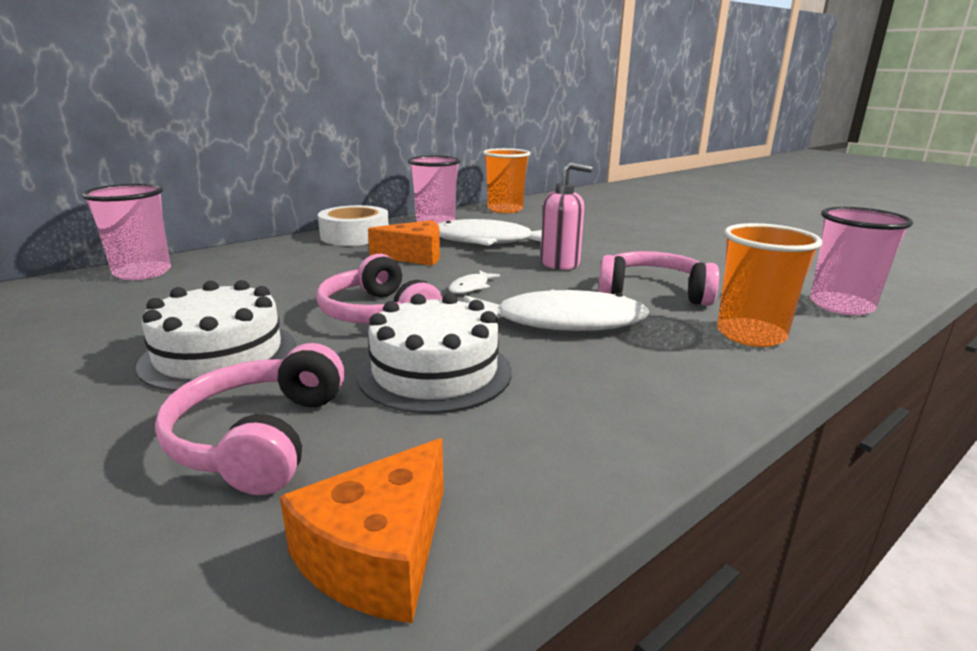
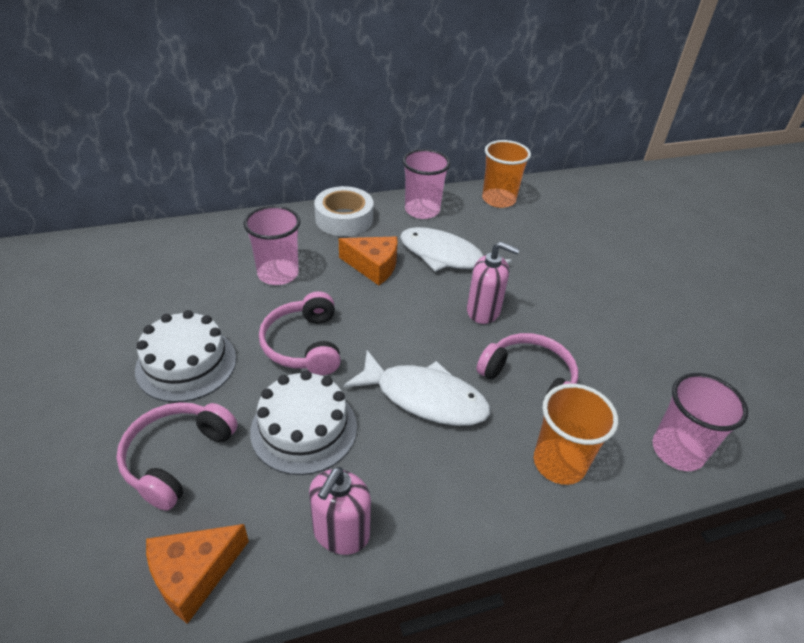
camera: 20 degrees right, 20 degrees up
(142, 272) = (175, 239): pink cup -> pink cup (278, 274)
(471, 287) = (389, 327): white fish -> none
(571, 445) = (341, 533): none -> pink soap dispenser

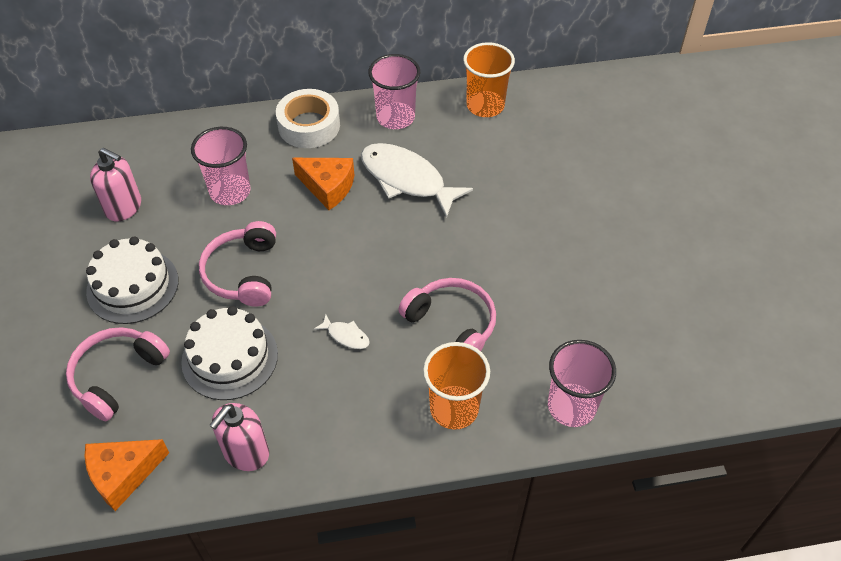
camera: 10 degrees right, 10 degrees up
(424, 397) = (346, 336): white fish -> white fish, size x0.43
(483, 311) = (428, 246): pink soap dispenser -> pink soap dispenser (124, 207)

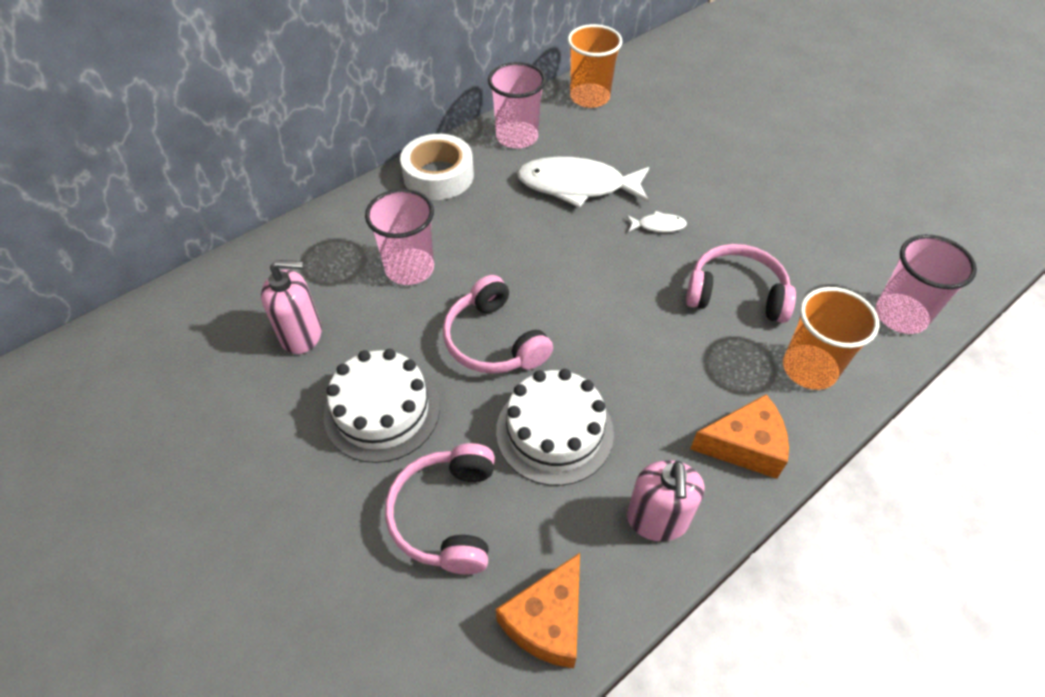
camera: 30 degrees left, 0 degrees up
(328, 187) = (508, 223): orange cheese -> orange cheese (744, 445)
(346, 336) = (650, 352): white fish -> white fish (658, 226)

